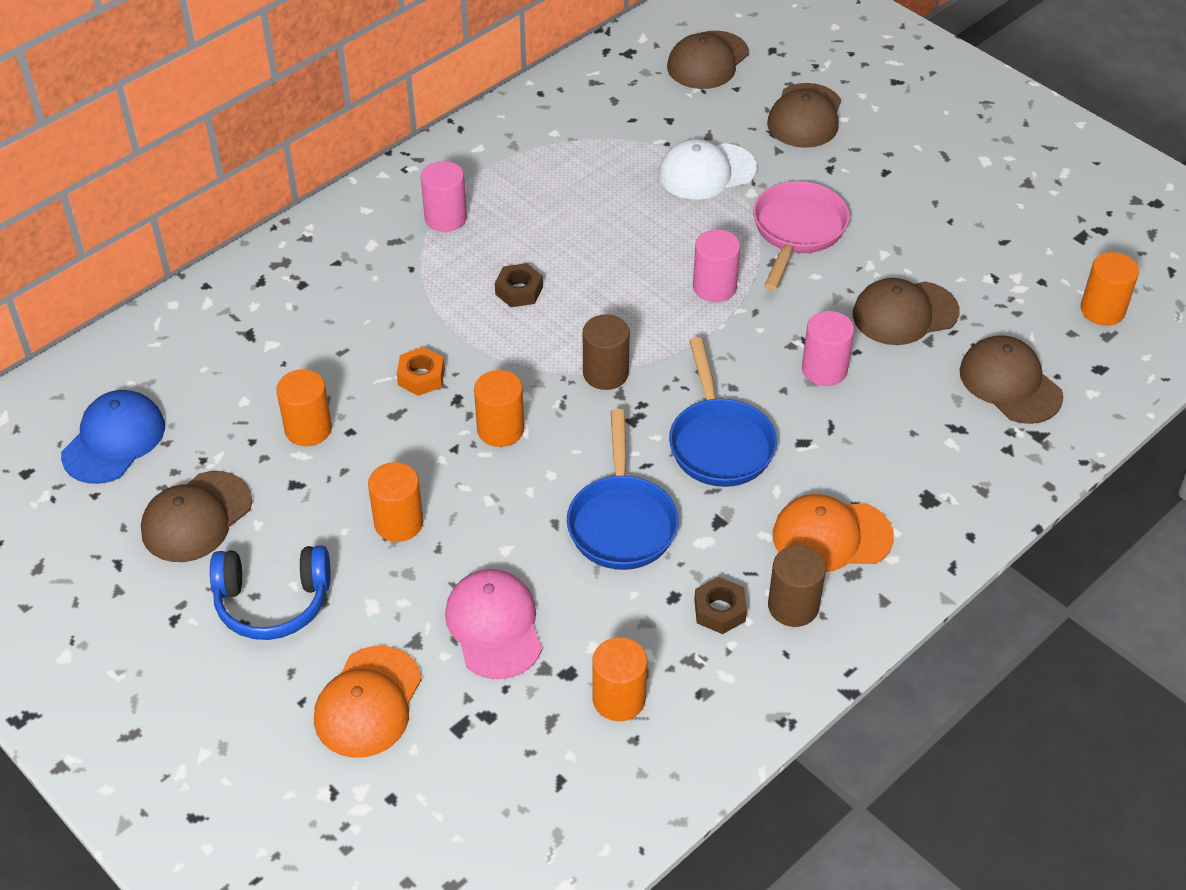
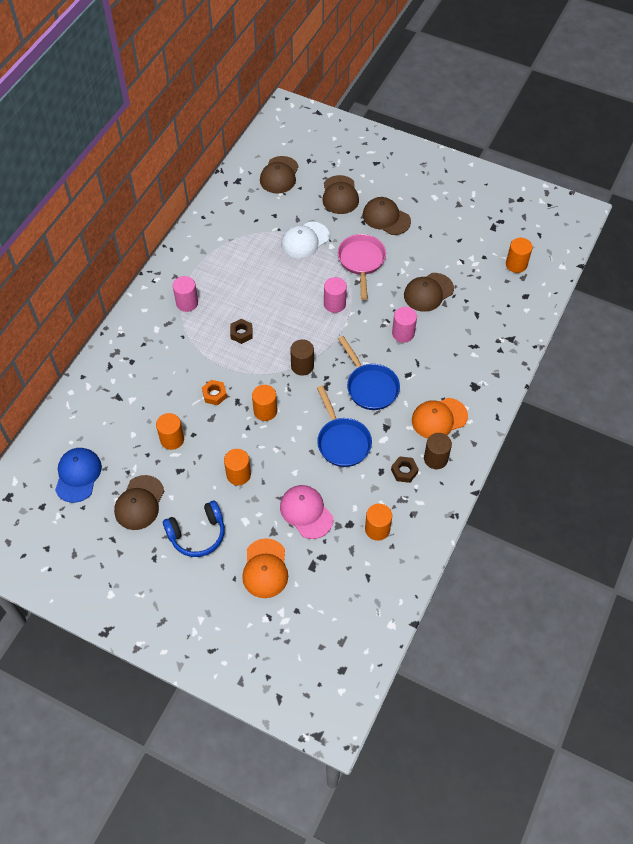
camera: 20 degrees left, 10 degrees up
(1010, 383) = (489, 315): brown cap -> brown cap (386, 218)

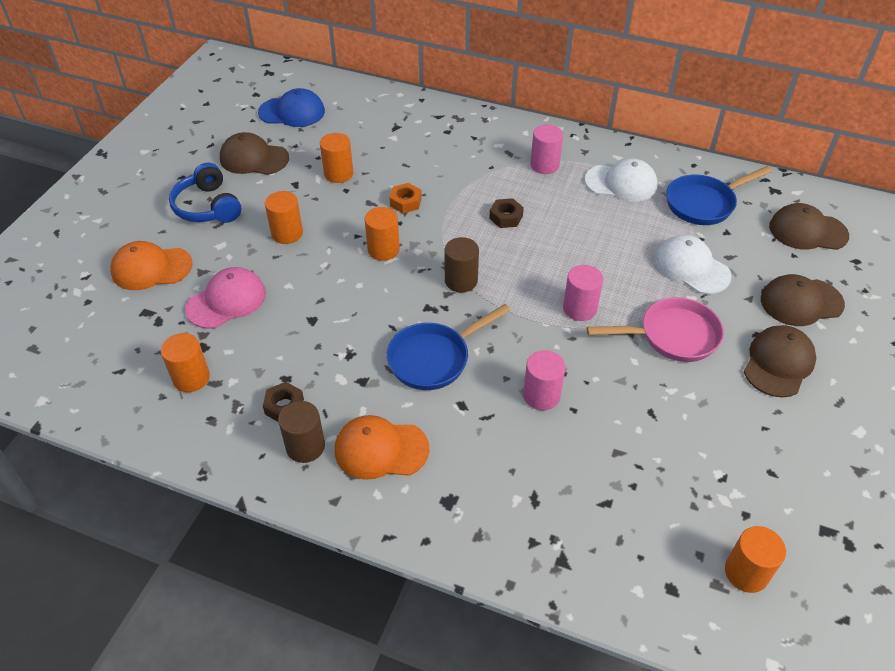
camera: 85 degrees right, 10 degrees down
(215, 261) = (621, 183): none -> white cap
(342, 441) = (337, 331): blue pan -> blue pan (704, 203)
(428, 292) = (635, 428): brown cap -> none
(439, 418) = (381, 449): orange cap -> orange cap turned 60 degrees counterclockwise

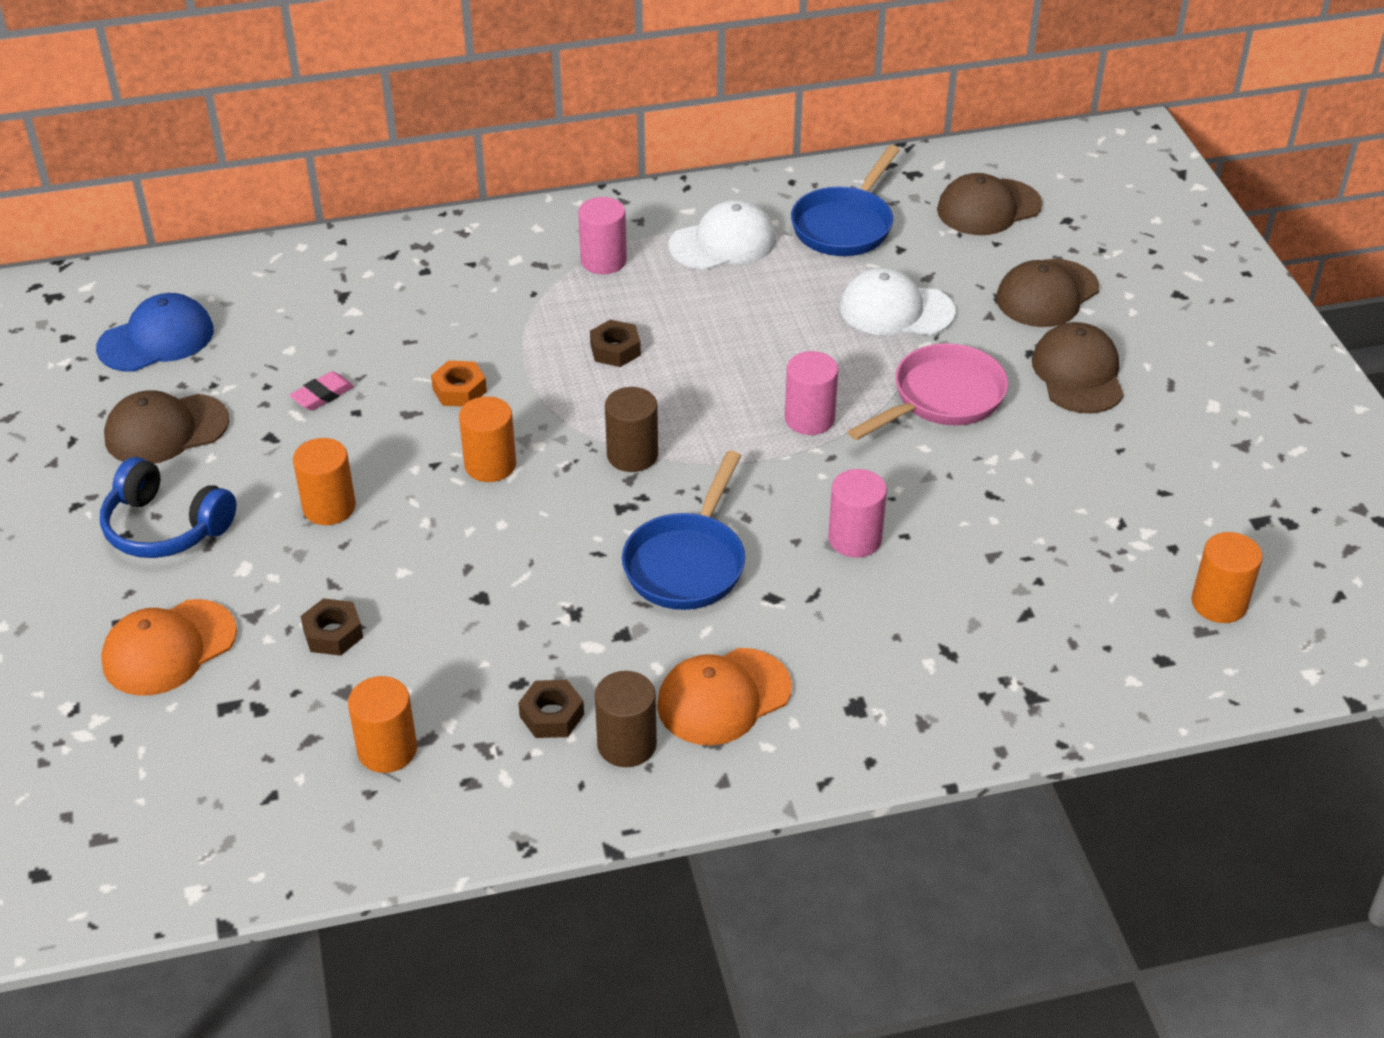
camera: 35 degrees left, 5 degrees down
(226, 301) = (333, 633): pink cap -> brown nut
(338, 174) = (322, 395): orange cylinder -> pink eraser

